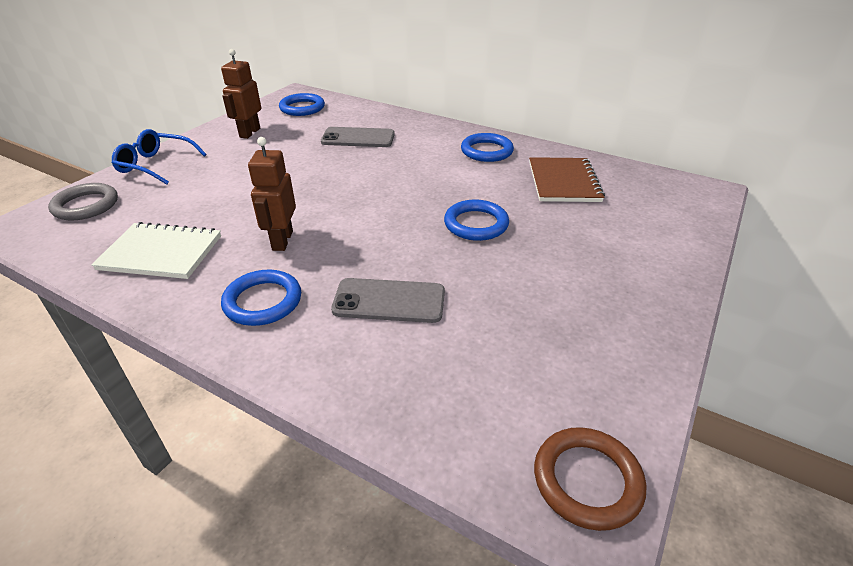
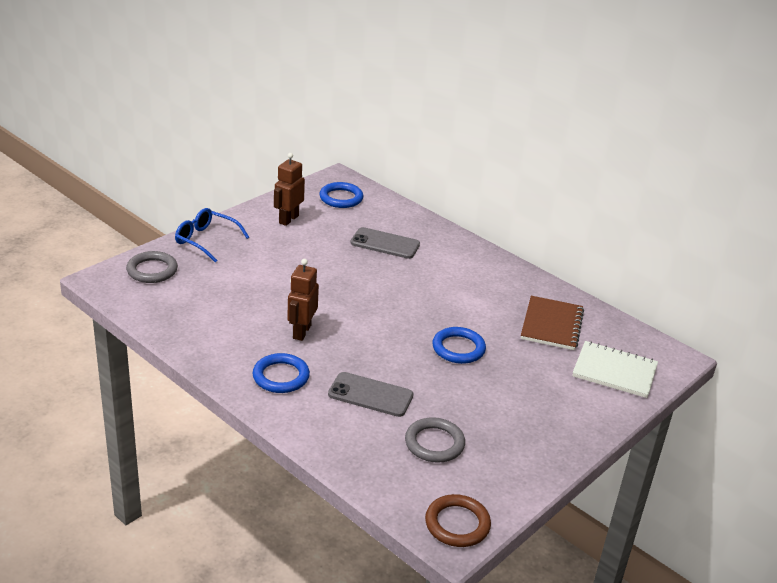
camera: 10 degrees right, 5 degrees down
(161, 253) = (210, 324): white notebook -> white notebook (614, 371)
(486, 151) = (497, 280): blue ring -> none
(497, 350) = (434, 443): none -> grey ring

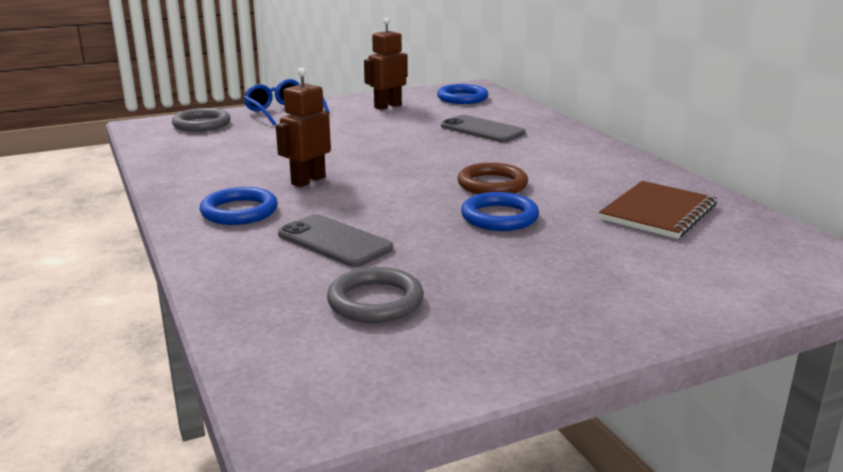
camera: 25 degrees right, 10 degrees down
(457, 524) = (318, 402): brown ring -> brown ring (492, 184)
(614, 371) = (734, 268): white notebook -> none

